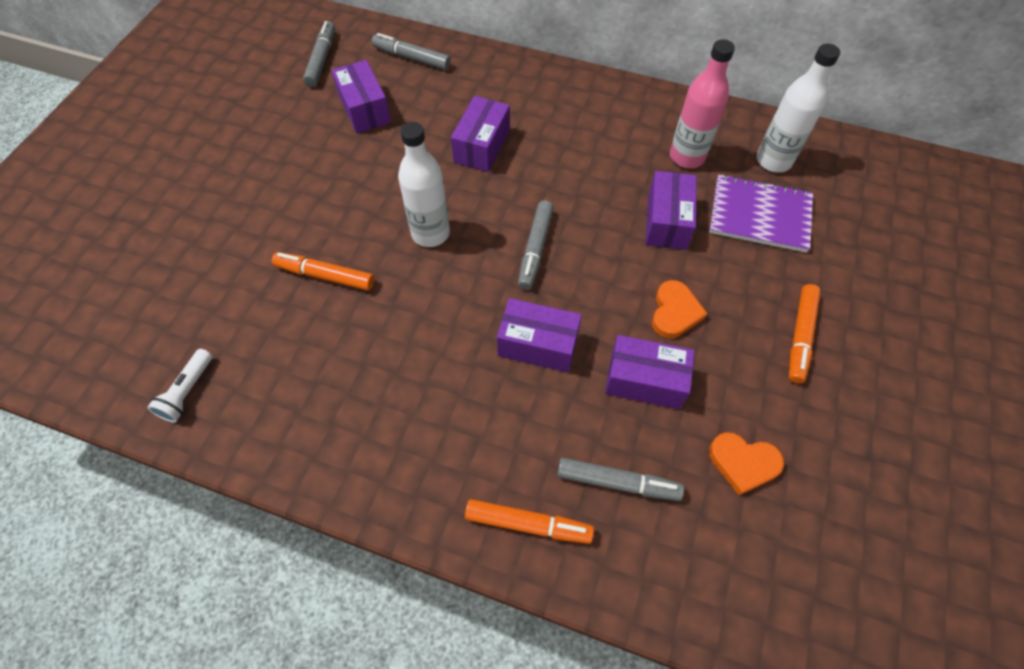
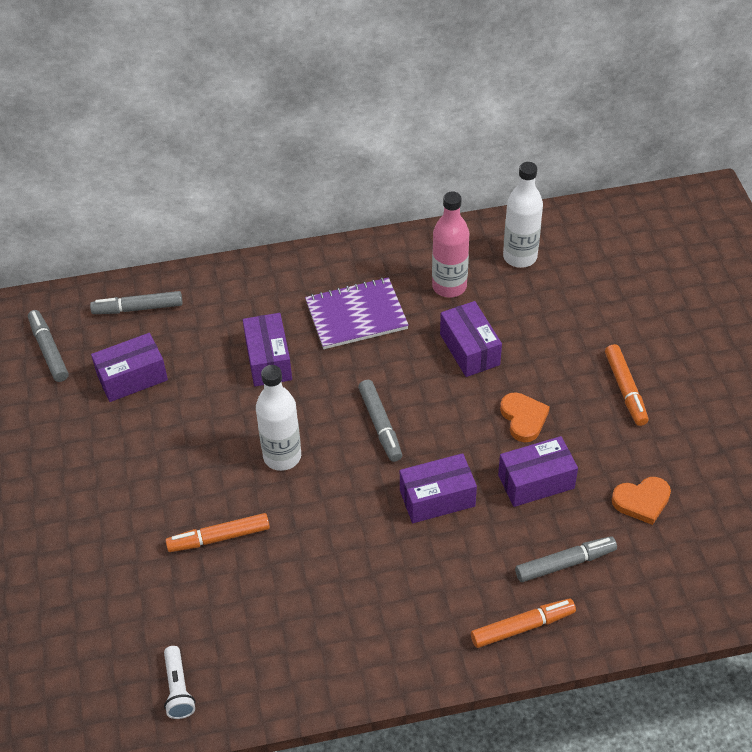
camera: 30 degrees left, 10 degrees down
(364, 109) = (132, 378): purple box -> purple box turned 60 degrees counterclockwise
(759, 215) = (537, 308): purple notebook -> purple notebook (356, 315)

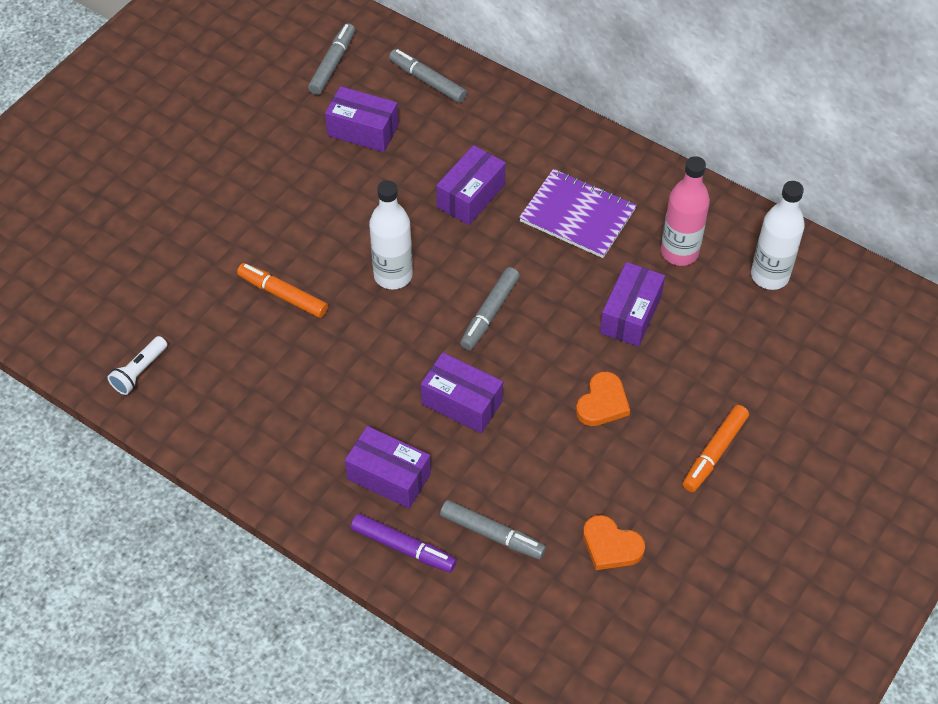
camera: 45 degrees right, 5 degrees up
(522, 627) = (403, 547): orange marker -> purple marker
(536, 481) = (549, 457): purple box -> purple box (389, 476)

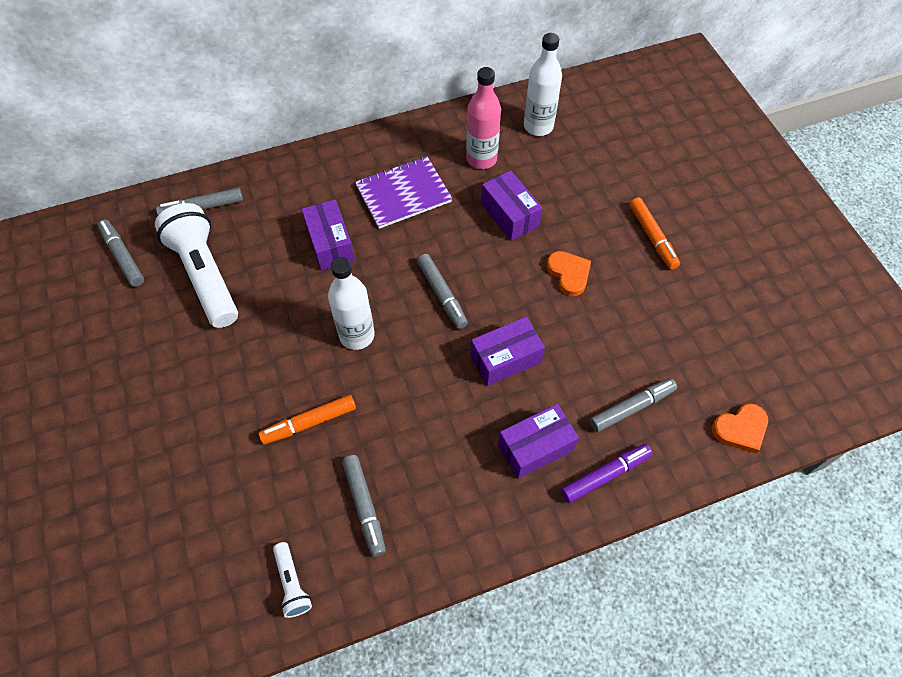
camera: 55 degrees left, 5 degrees up
(238, 380) = (364, 506): none -> grey marker
(363, 130) = (206, 275): purple box -> white flashlight
(611, 546) = (687, 340): orange heart -> orange heart (740, 429)

